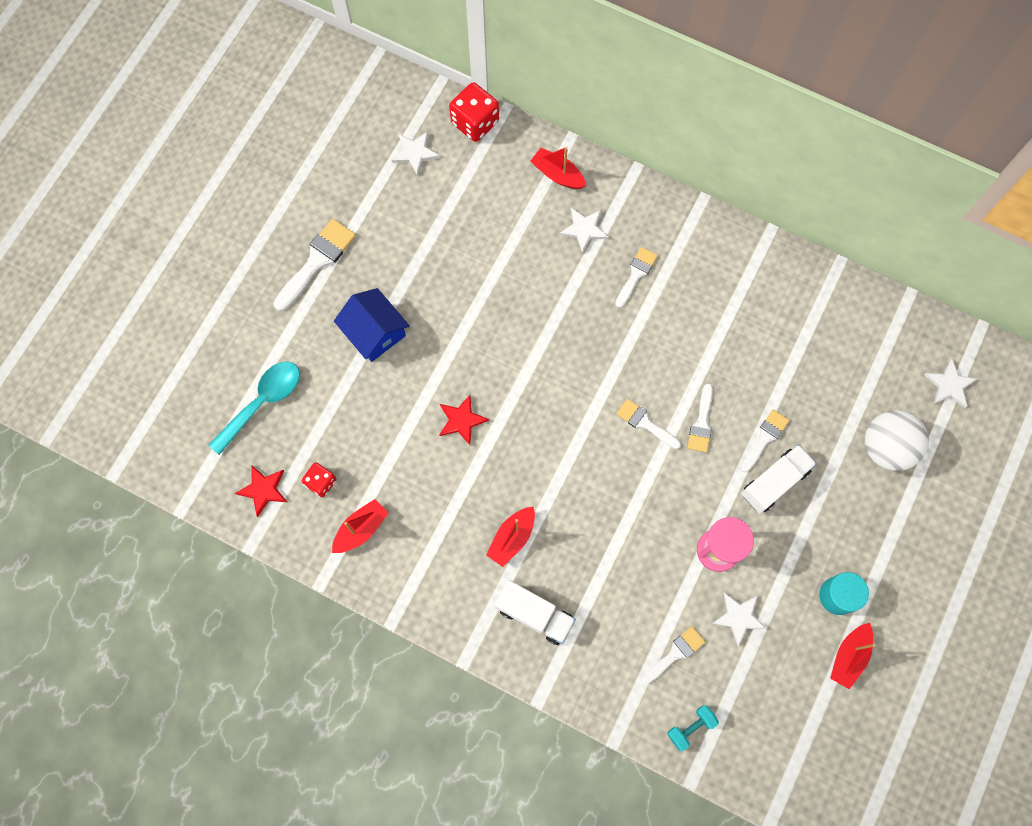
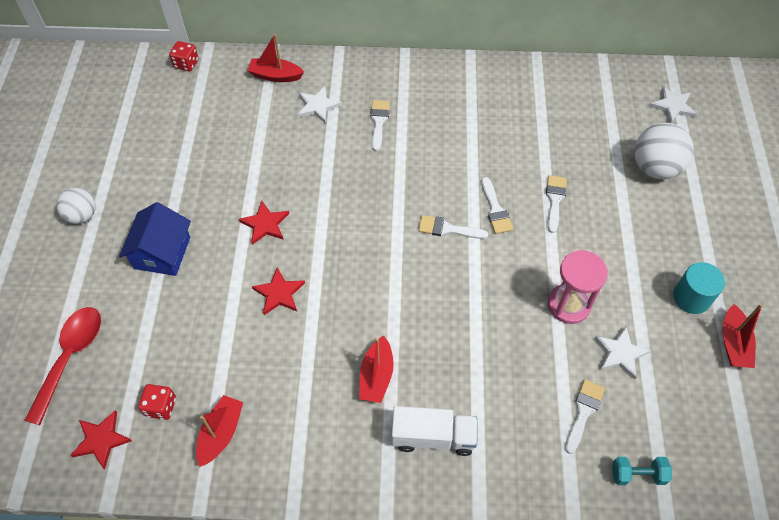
camera: 25 degrees left, 15 degrees down
(262, 402) = (70, 357): turquoise spoon -> red spoon
(317, 261) = (82, 216): white brush -> white ball
(374, 332) = (162, 252): blue house -> blue house turned 75 degrees clockwise
(415, 153) = (142, 102): white star -> none
(475, 122) = (186, 64): red dice -> red dice, size x0.60
(478, 343) = (265, 224): none -> red star
(691, 727) = (637, 474): turquoise dumbbell -> turquoise dumbbell turned 60 degrees clockwise
(774, 482) = (583, 230): white truck -> none

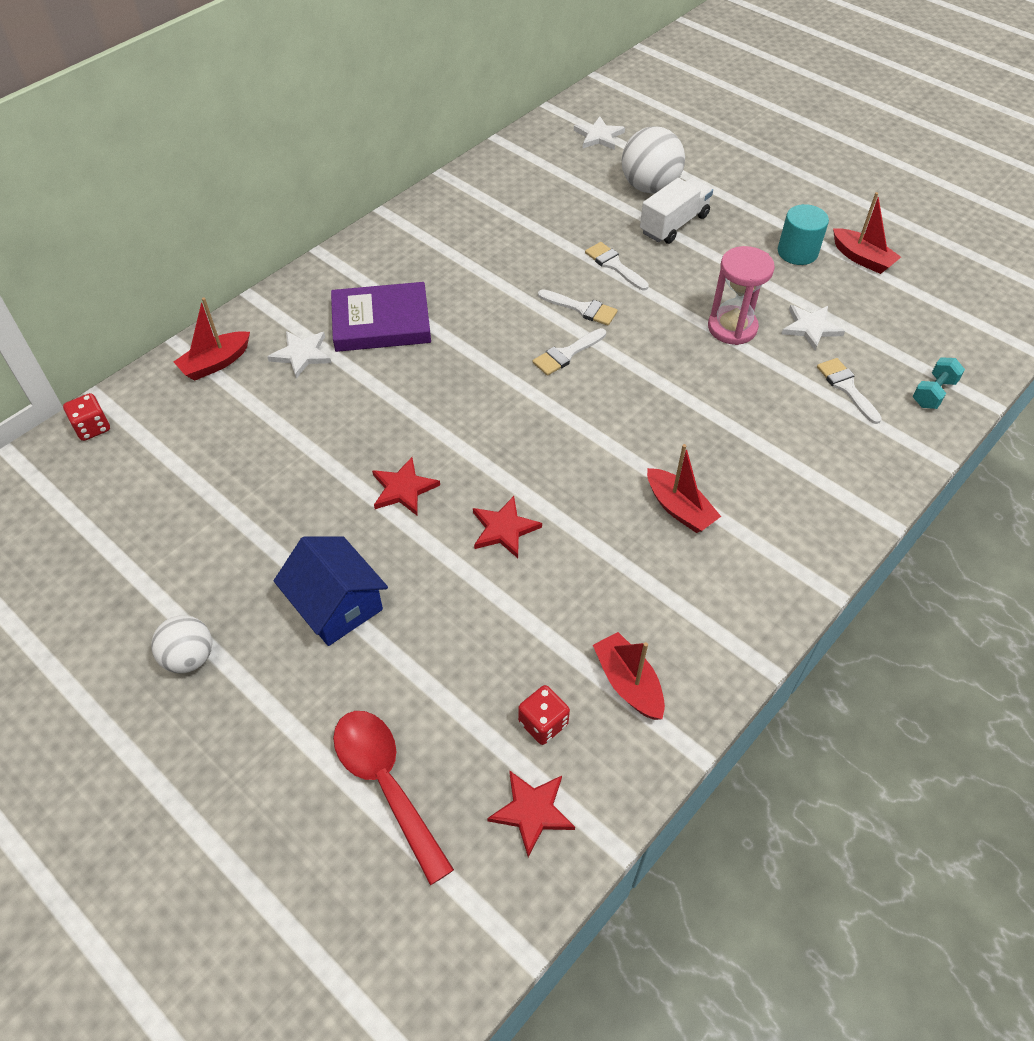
camera: 50 degrees left, 5 degrees down
(379, 122) = (381, 322): white brush -> purple book
(433, 437) = (783, 507): white truck -> white truck (674, 224)

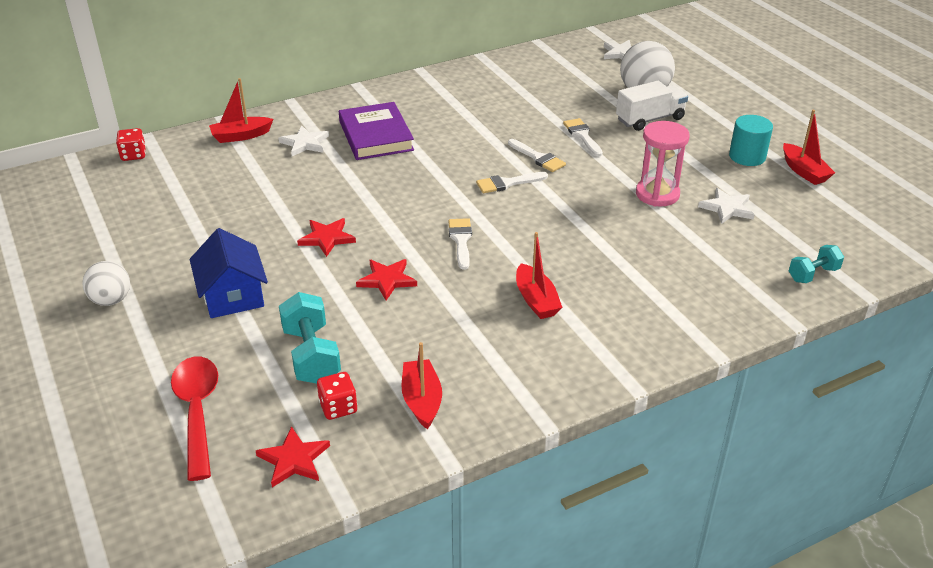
camera: 20 degrees right, 15 degrees down
(381, 322) = (376, 136): purple book -> purple book turned 60 degrees clockwise
(475, 661) = (311, 355): none -> turquoise dumbbell
(846, 387) = (734, 254): white brush -> white brush (461, 240)

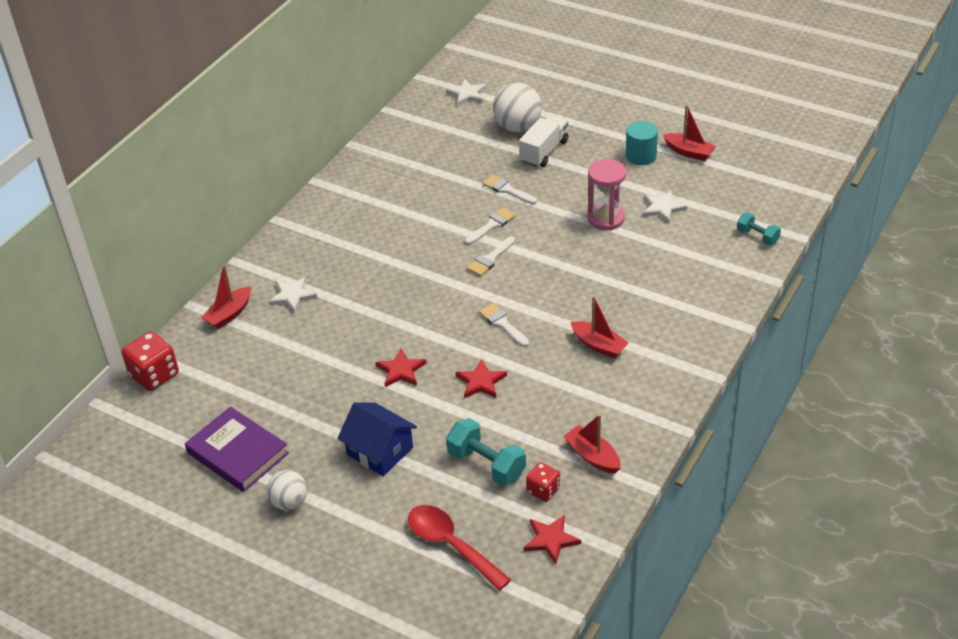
camera: 30 degrees left, 5 degrees up
(133, 155) = (154, 375): red dice -> red dice, size x1.66
(376, 136) = (344, 262): purple book -> purple book (238, 453)
(538, 158) = (492, 225): white brush -> white brush turned 60 degrees counterclockwise
(813, 274) = (757, 237): turquoise dumbbell -> turquoise dumbbell turned 75 degrees counterclockwise

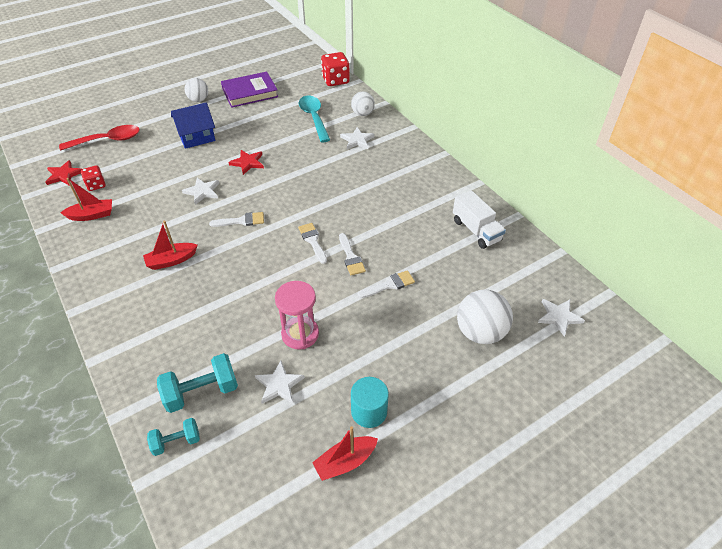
camera: 115 degrees right, 5 degrees up
(229, 314) = (362, 114): red boat -> white ball
(265, 355) = (314, 118): none -> turquoise spoon
(481, 382) = (202, 191): red star -> white star
(486, 465) = (140, 170): turquoise dumbbell -> turquoise dumbbell (201, 392)
(544, 151) = (427, 334): white truck -> white truck (476, 230)

